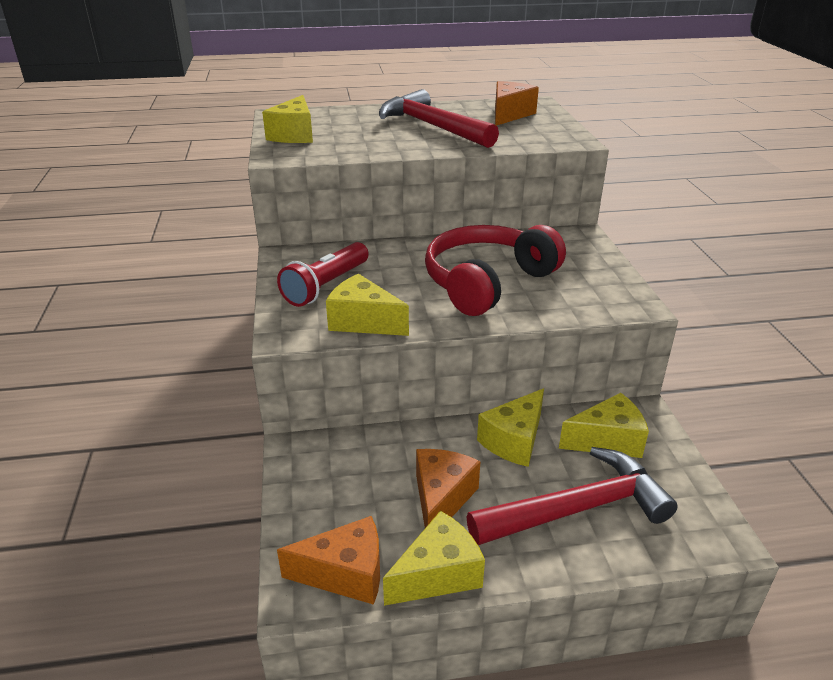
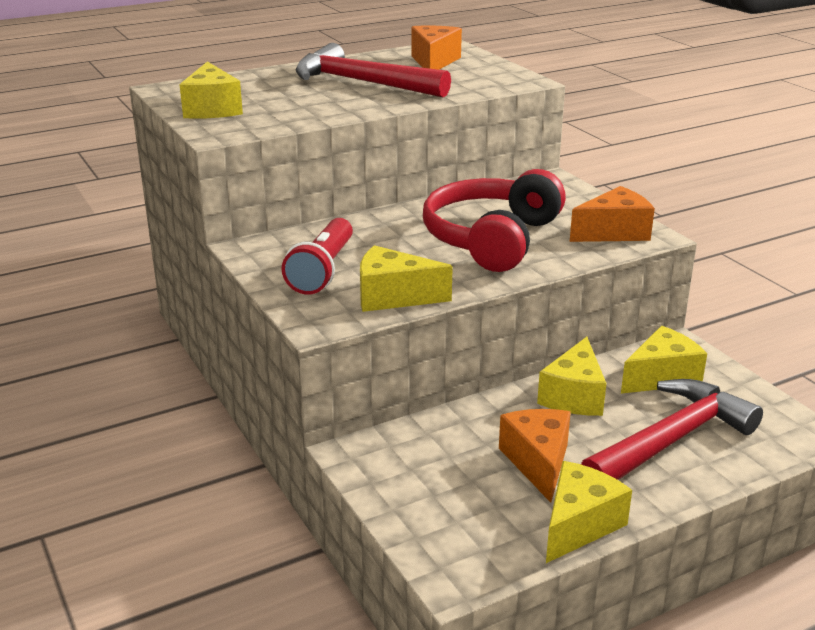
camera: 20 degrees left, 5 degrees down
(345, 574) = (489, 548): orange cheese -> orange cheese (614, 232)

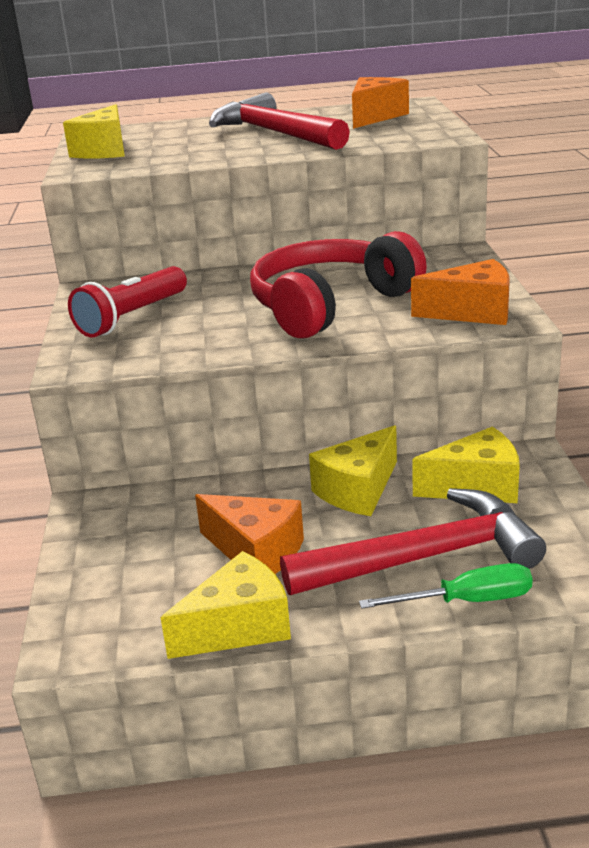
camera: 25 degrees right, 0 degrees up
(393, 297) = (169, 350): yellow cheese -> none
(538, 462) = (256, 552): orange cheese -> orange cheese turned 105 degrees clockwise
(729, 466) = (467, 601): none -> green screwdriver

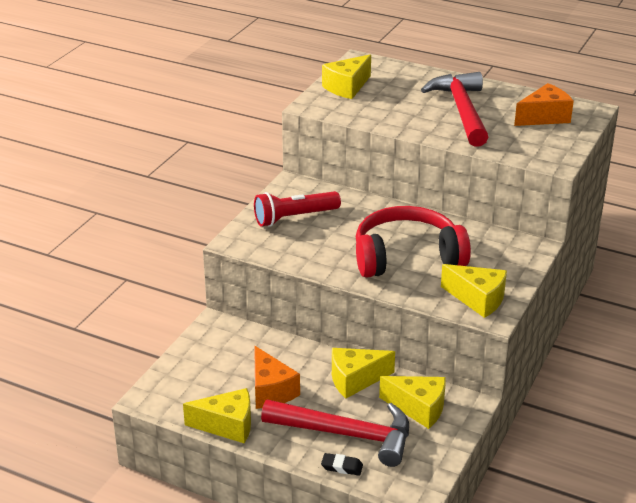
camera: 30 degrees right, 5 degrees up
(467, 601) = (342, 467): green screwdriver -> black eraser
(472, 312) = (478, 299): orange cheese -> yellow cheese

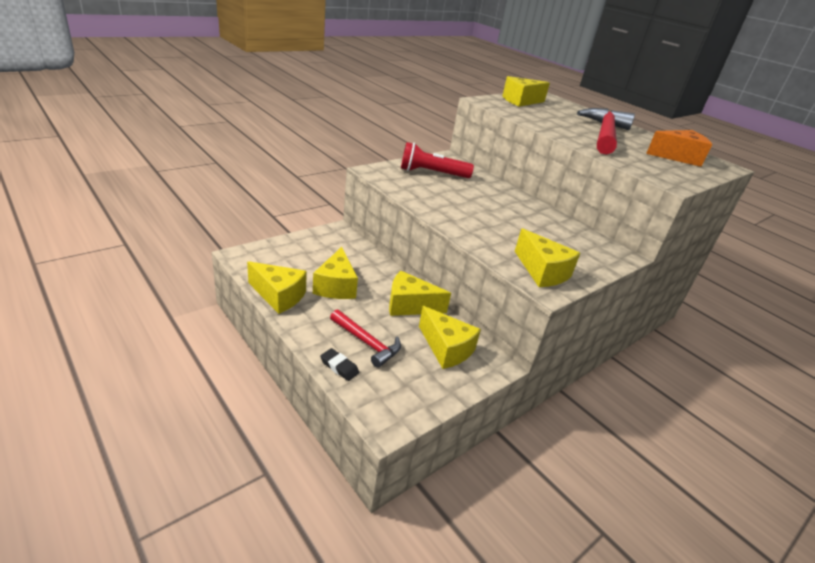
camera: 20 degrees right, 0 degrees up
(271, 390) = (336, 286): orange cheese -> yellow cheese
(347, 434) = (367, 343): red hammer -> red hammer, size x0.58
(407, 256) = (500, 223): red headphones -> none

